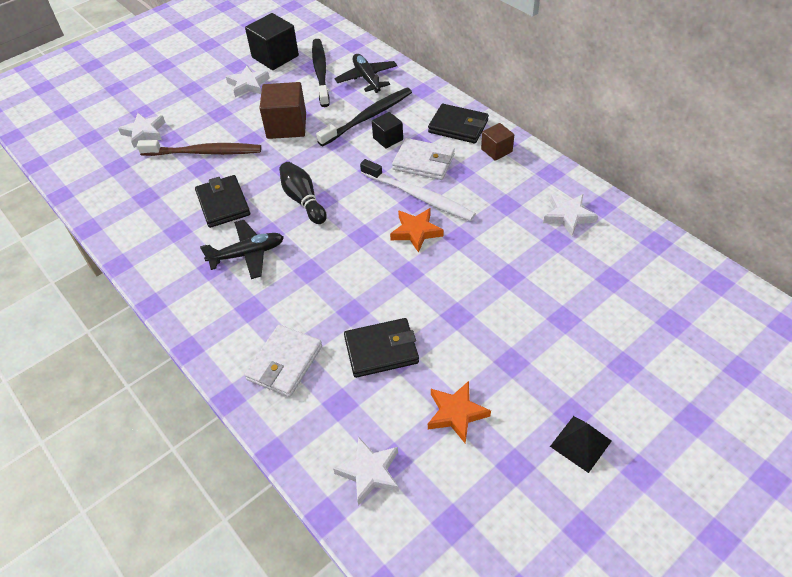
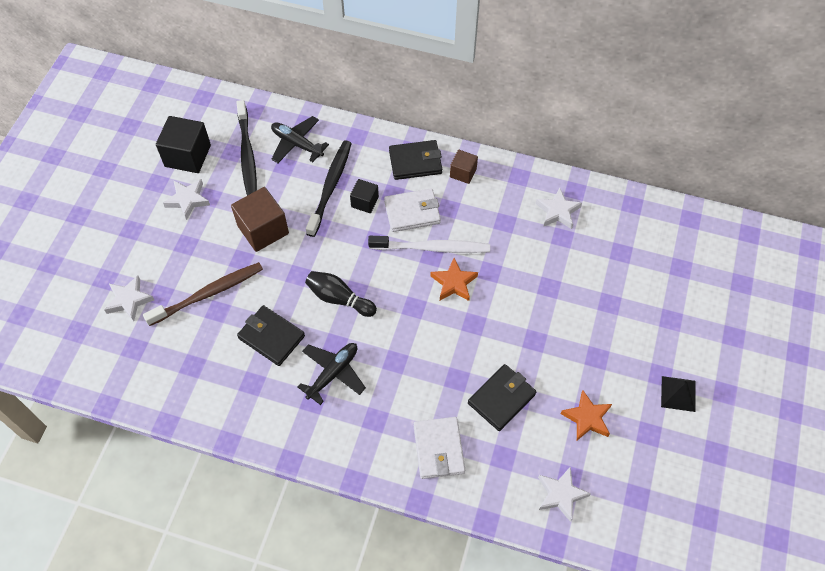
camera: 35 degrees left, 10 degrees up
(320, 72) = (247, 155): black toothbrush -> black toothbrush turned 150 degrees counterclockwise

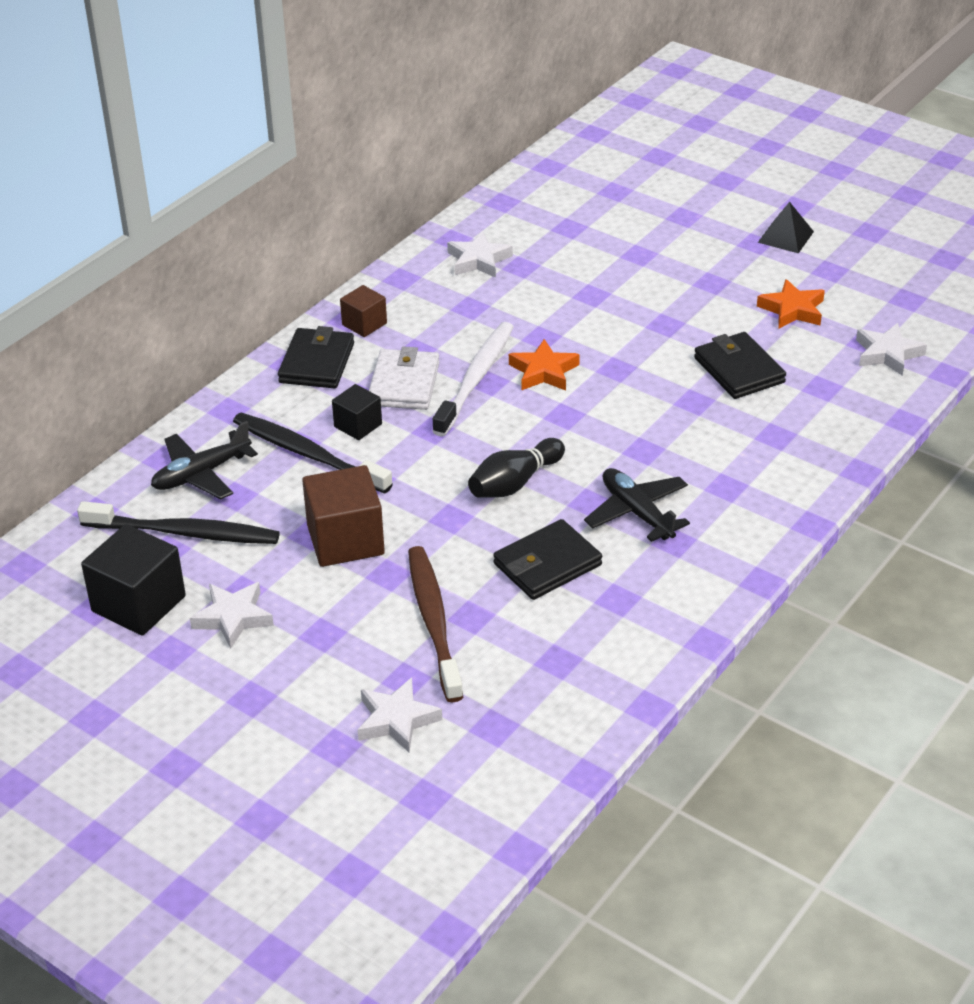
camera: 70 degrees left, 20 degrees down
(439, 449) = (791, 438): white wallet -> none

